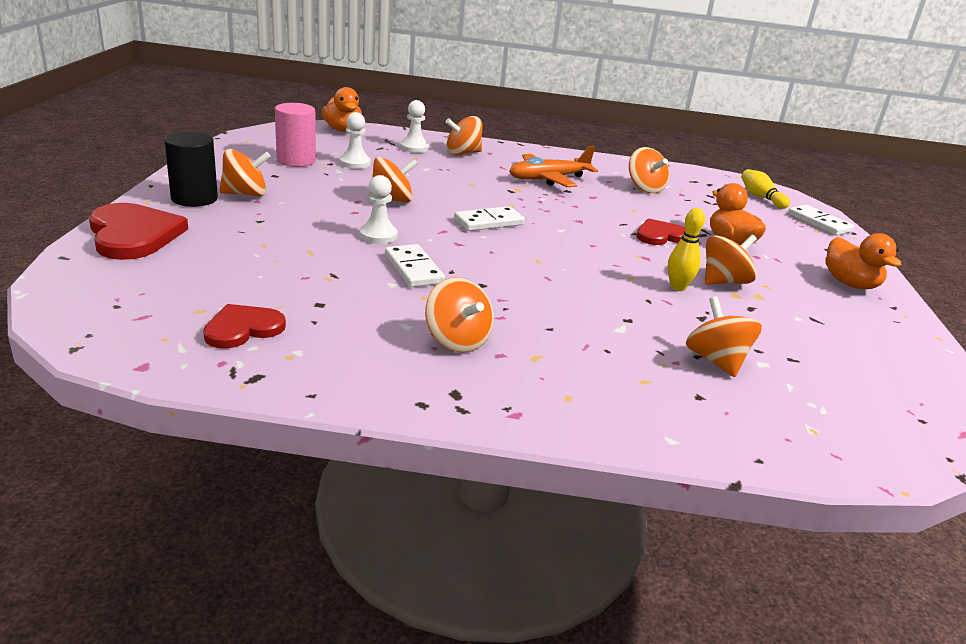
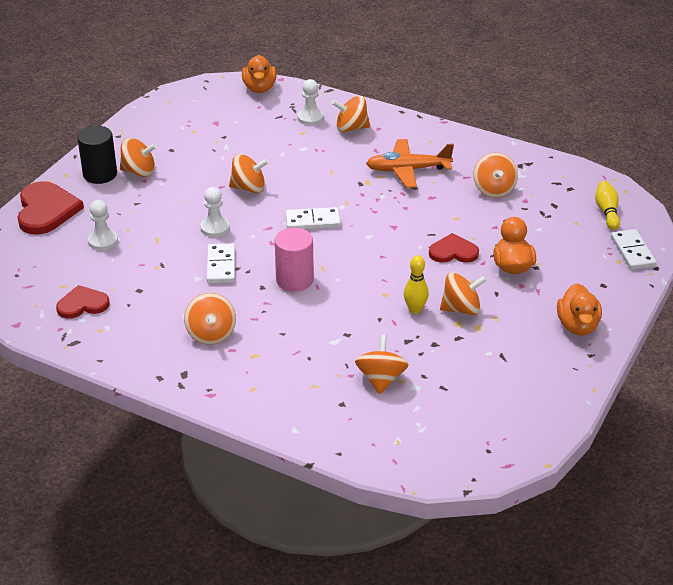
camera: 25 degrees right, 10 degrees up
(296, 160) = (197, 131): pink cylinder -> pink cylinder (294, 280)
(355, 163) = (245, 137): white pawn -> white pawn (103, 241)

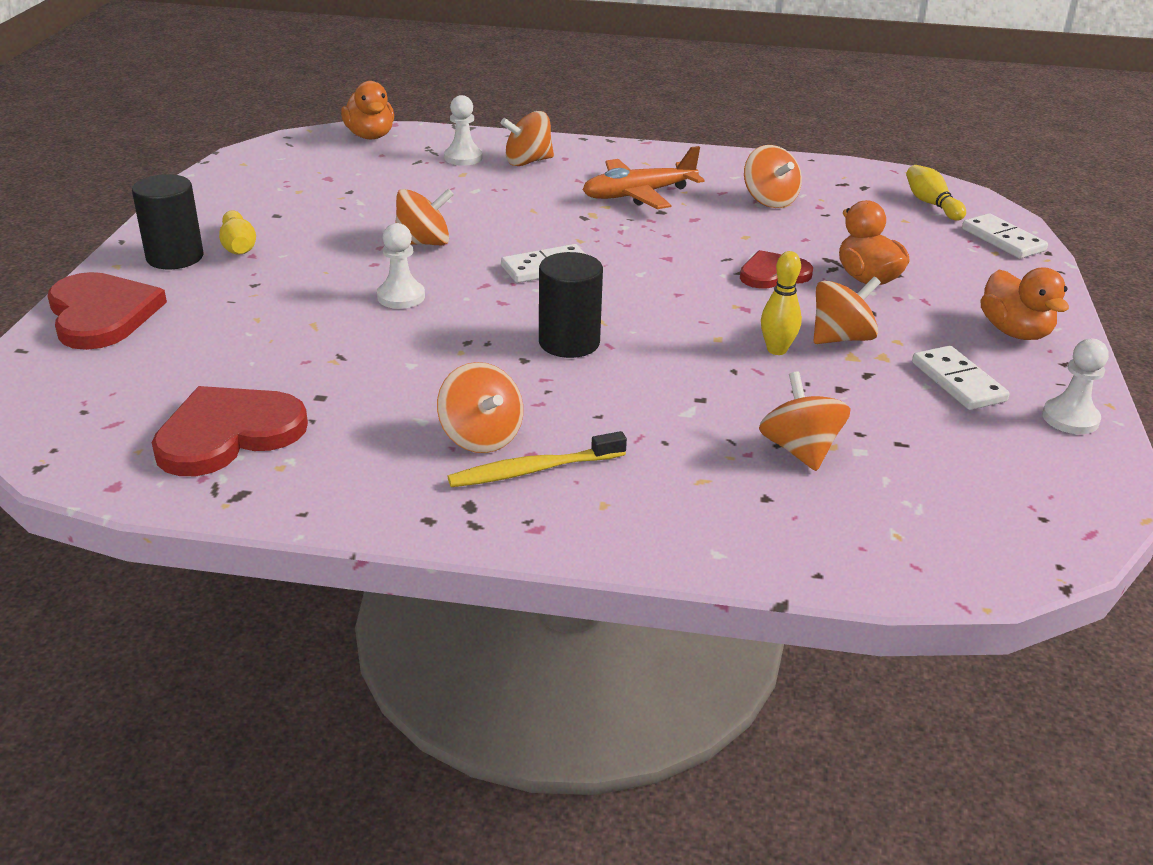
camera: 20 degrees left, 5 degrees down
(82, 304) = (228, 434): red heart -> red heart, size x1.61
(103, 241) = (222, 340): white pawn -> white pawn (1070, 418)
(139, 172) = (238, 246): orange spinning top -> yellow bowling pin
(221, 266) = (440, 342): white domino -> white domino (958, 382)
(228, 360) = (533, 470): none -> yellow toothbrush
(294, 280) = (569, 342): pink cylinder -> black cylinder

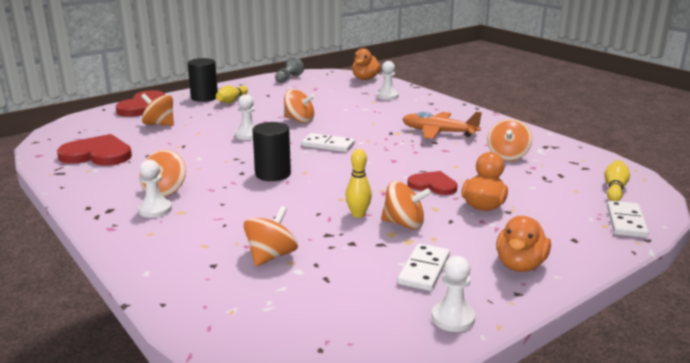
camera: 45 degrees right, 10 degrees down
(245, 172) = (288, 78): none -> grey pawn
(528, 162) = (414, 105): orange spinning top -> orange spinning top (159, 124)
(533, 470) = (155, 210): yellow toothbrush -> white pawn

